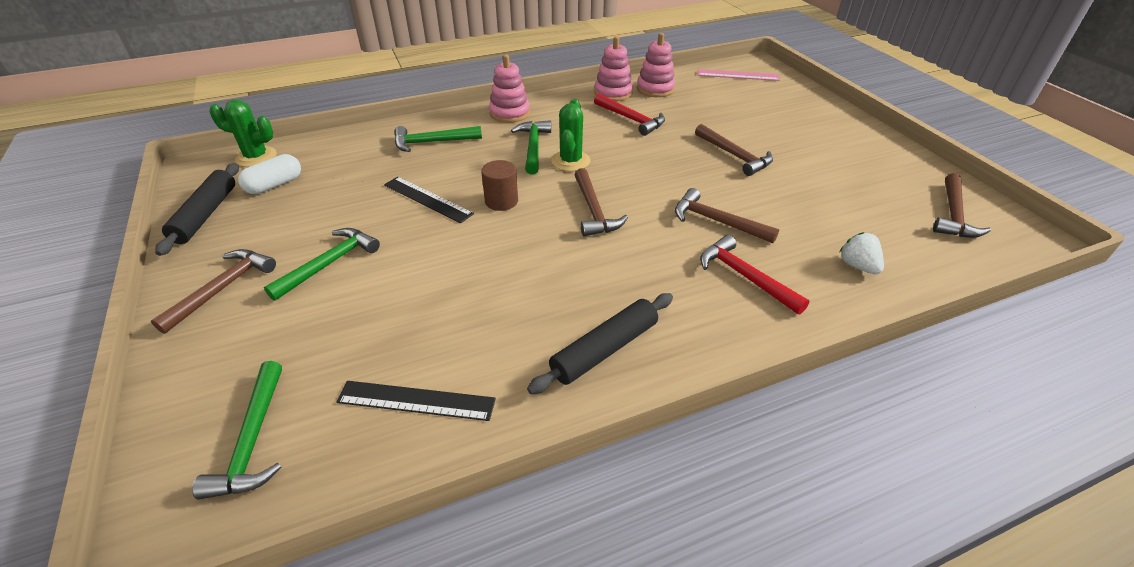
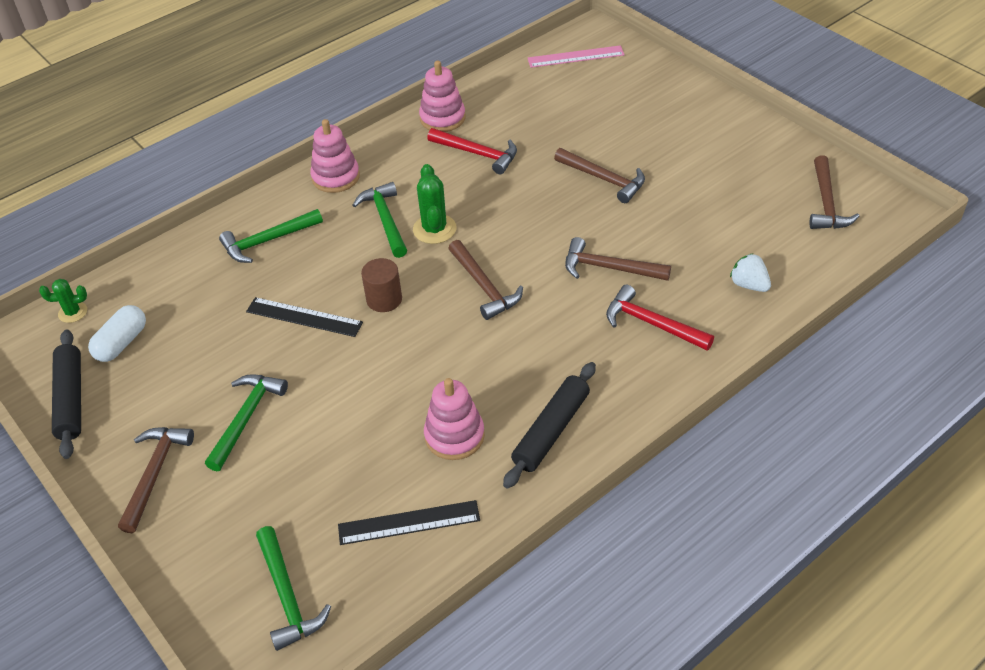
camera: 15 degrees left, 5 degrees up
(256, 157) = (73, 312): green cactus -> green cactus, size x0.63
(655, 89) = (488, 101): pink stacking toy -> pink stacking toy (454, 436)

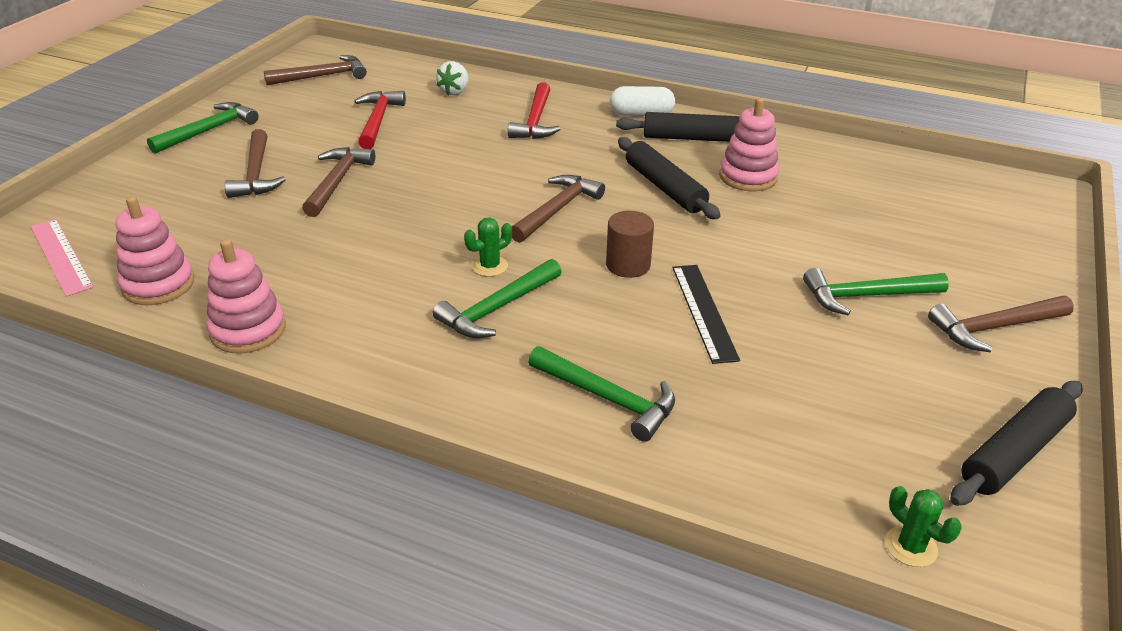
camera: 120 degrees left, 10 degrees down
(122, 343) = (895, 453): white capsule -> white capsule (641, 114)
(287, 596) = (978, 205): green hammer -> green hammer (209, 130)
(336, 177) = (434, 386): pink stacking toy -> pink stacking toy (158, 285)
(409, 523) = (849, 174): black ruler -> none
(434, 229) = (490, 266): green cactus -> green cactus, size x0.63
(475, 367) = (665, 187): none -> black rolling pin
(478, 154) = (324, 276): red hammer -> red hammer (378, 120)
(609, 268) = (478, 152): brown hammer -> brown hammer (256, 174)

